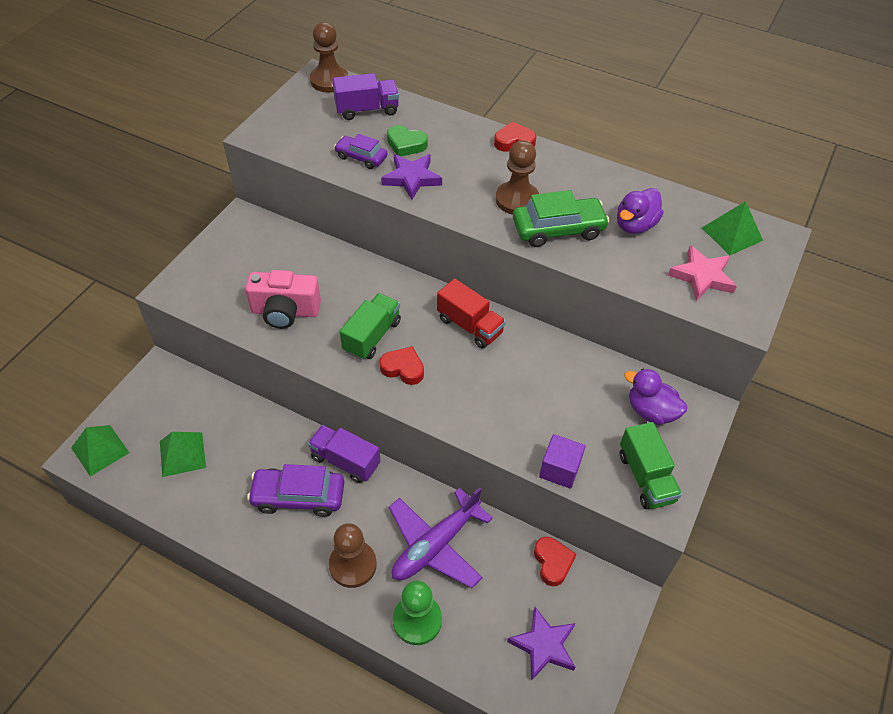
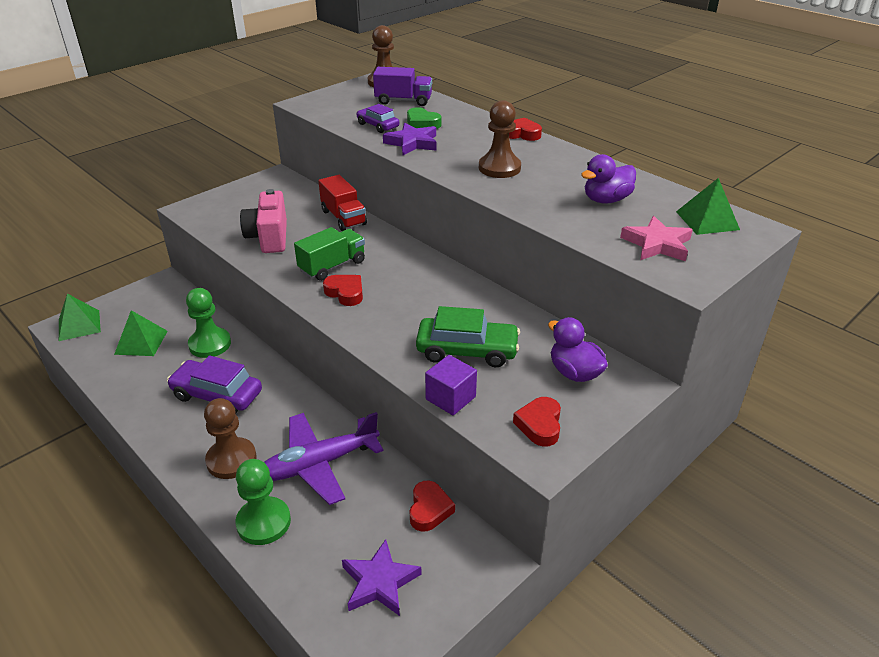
camera: 20 degrees right, 15 degrees down
(256, 437) = (210, 344): none -> green pawn
(285, 312) = (269, 237): pink camera -> pink camera turned 60 degrees clockwise
(345, 461) = (275, 378): purple truck -> none
(469, 326) = (426, 275): red truck -> red truck (343, 218)
(558, 229) = (526, 191): green car -> green car (467, 350)
(645, 477) = (539, 425): green truck -> red heart

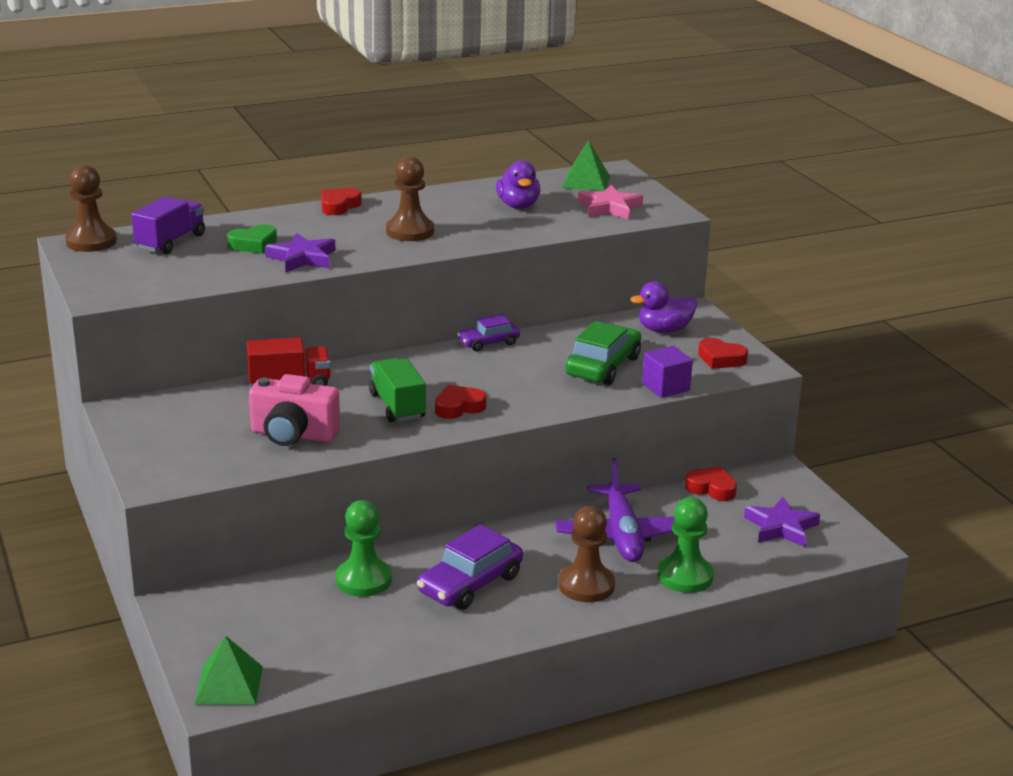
camera: 70 degrees left, 10 degrees down
(141, 342) = (316, 633): green pyramid -> none
(378, 125) = (231, 267): purple car -> purple car (488, 343)

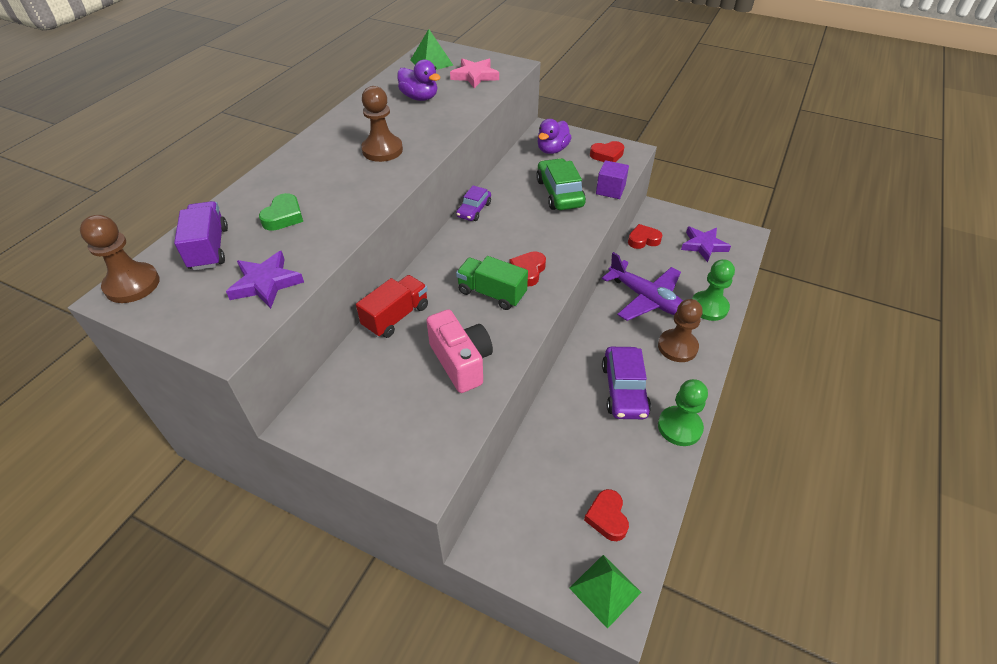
camera: 40 degrees left, 20 degrees up
(293, 435) = (461, 362): pink camera -> pink camera turned 90 degrees counterclockwise
(302, 258) = (341, 211): purple star -> purple star (266, 283)
(339, 206) = (298, 150): red heart -> red heart (607, 517)
(363, 580) = (566, 431): green pawn -> green pawn (679, 427)

